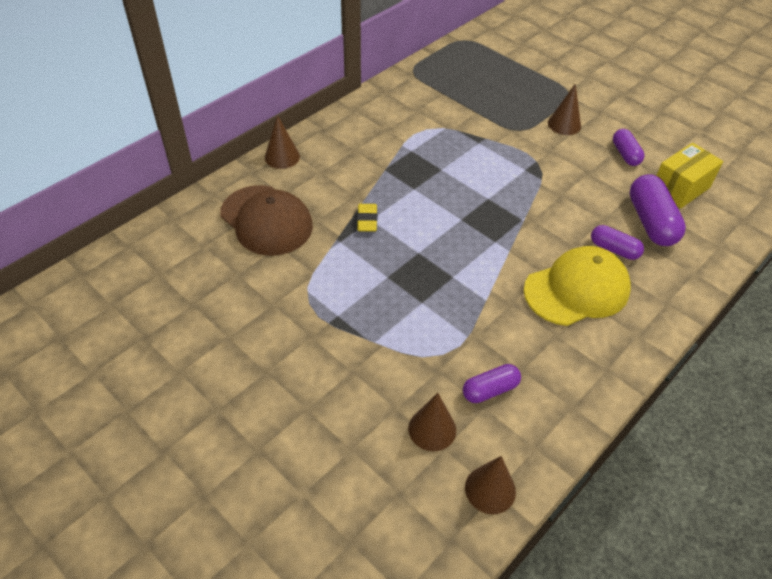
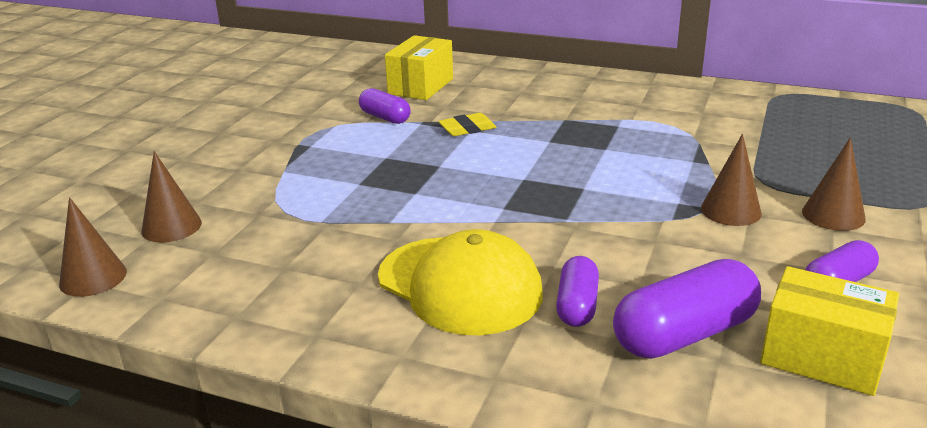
camera: 70 degrees right, 20 degrees down
(266, 220) = (421, 86): brown cap -> yellow box
(282, 157) = (523, 71): brown cone -> brown cone (731, 210)
(490, 390) = (241, 251): purple capsule -> purple capsule (385, 117)

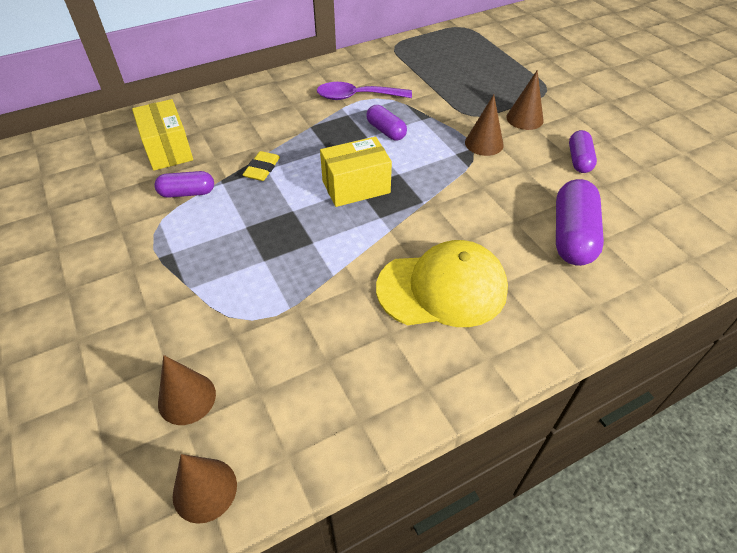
camera: 50 degrees left, 20 degrees up
(577, 305) = (511, 255): purple capsule -> purple capsule (386, 131)
(654, 117) = (357, 97): none -> purple spoon
(822, 357) = (628, 207): yellow box -> yellow box (356, 187)

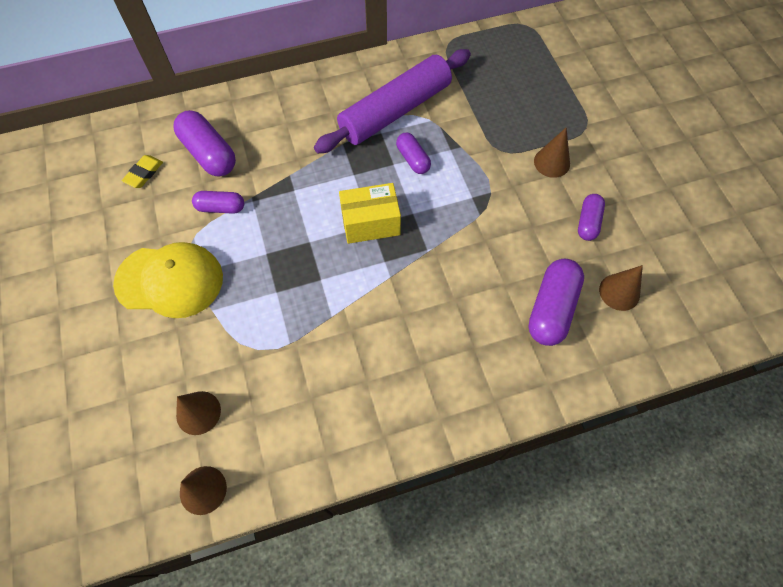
camera: 10 degrees right, 15 degrees up
(168, 150) = (209, 154): yellow box -> purple capsule
(262, 169) = (290, 189): yellow eraser -> yellow eraser (144, 173)
(357, 97) = (395, 111): purple spoon -> purple rolling pin
(442, 288) = (420, 345): yellow cap -> yellow cap (170, 280)
(484, 143) = (502, 188): brown cone -> brown cone (619, 292)

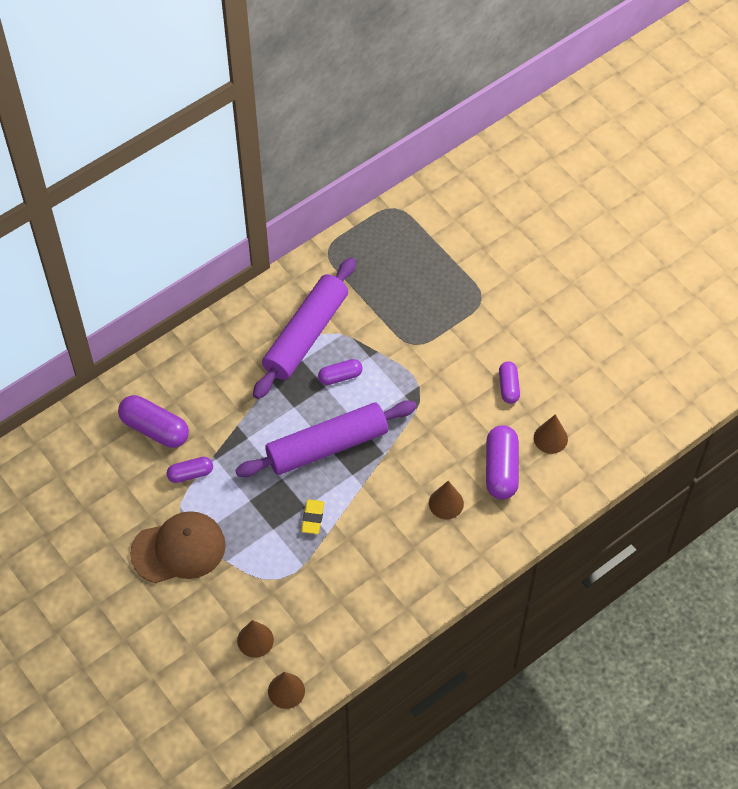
camera: 20 degrees left, 5 degrees down
(144, 173) = (105, 465): yellow eraser -> yellow eraser (312, 518)
(170, 280) = (178, 549): yellow cap -> brown cap
(370, 223) = (327, 446): yellow box -> purple rolling pin
(413, 159) = (340, 376): purple capsule -> purple capsule turned 60 degrees counterclockwise
(551, 162) = (461, 341): brown cone -> brown cone (446, 503)

